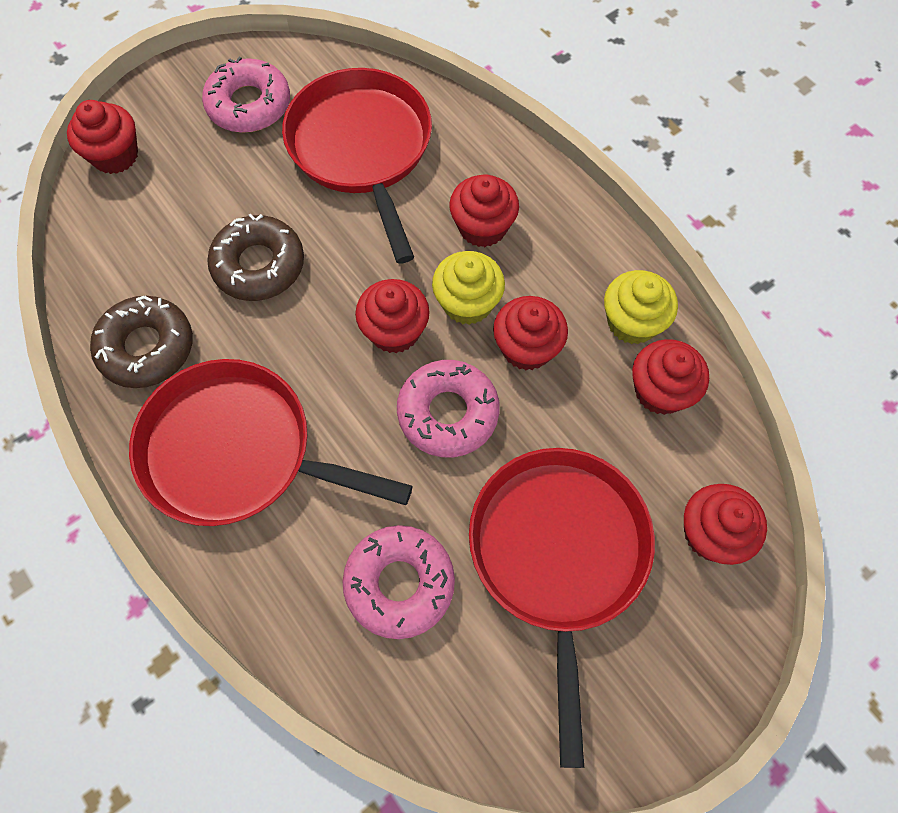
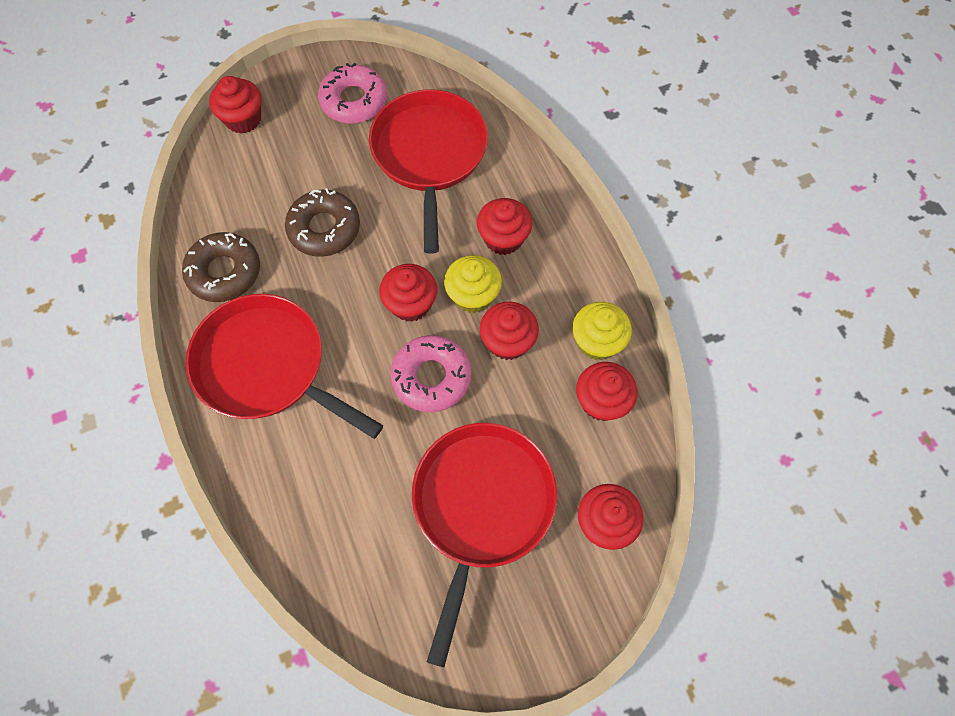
camera: 15 degrees right, 0 degrees up
(399, 583) = (356, 496): pink donut -> none

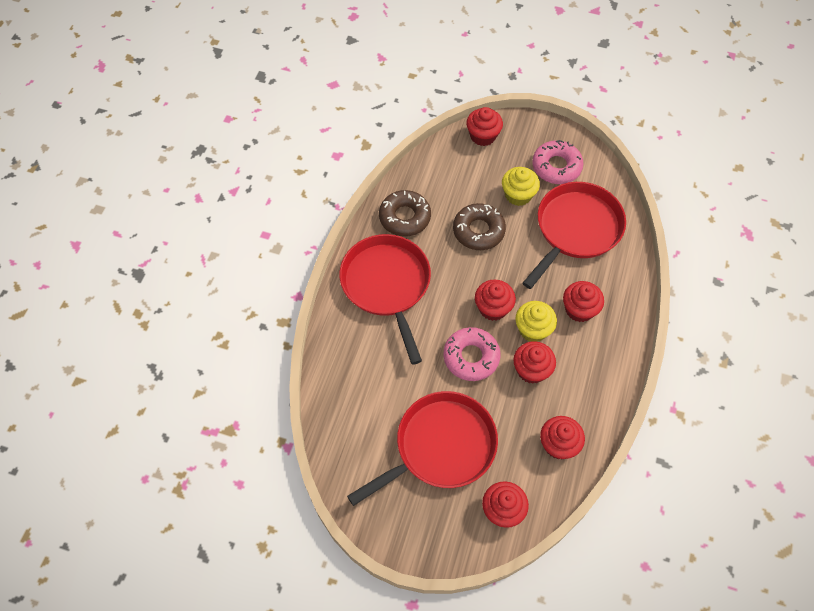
camera: 40 degrees right, 5 degrees down
(597, 341) = (585, 409): yellow cupcake -> yellow cupcake (518, 195)

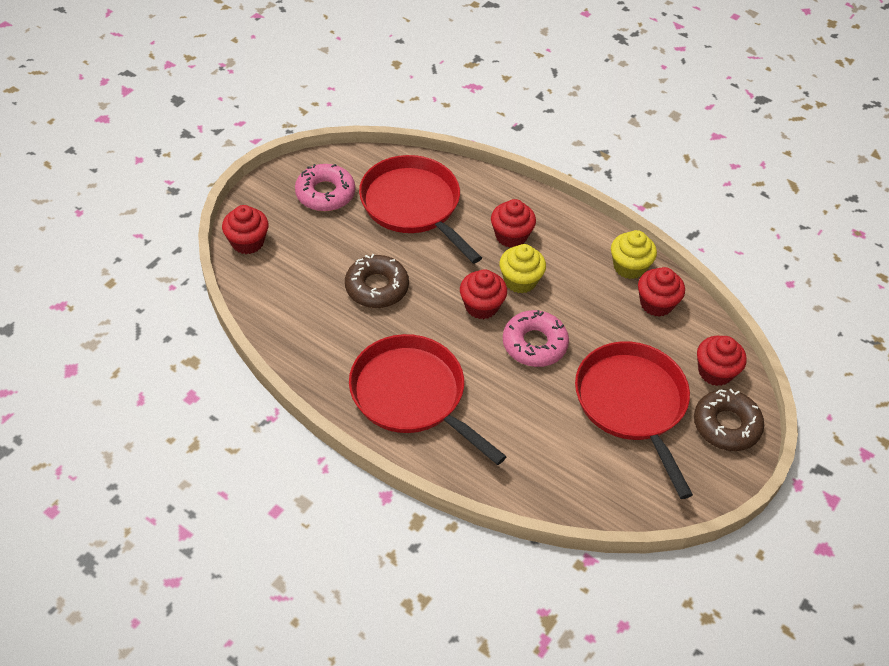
camera: 75 degrees left, 10 degrees down
(387, 285) = (412, 395): red pan -> red pan turned 45 degrees clockwise
(404, 217) = (325, 350): brown donut -> brown donut (726, 425)
(518, 195) = (346, 238): yellow cupcake -> yellow cupcake (629, 267)
(531, 370) = (567, 298): red cupcake -> none

